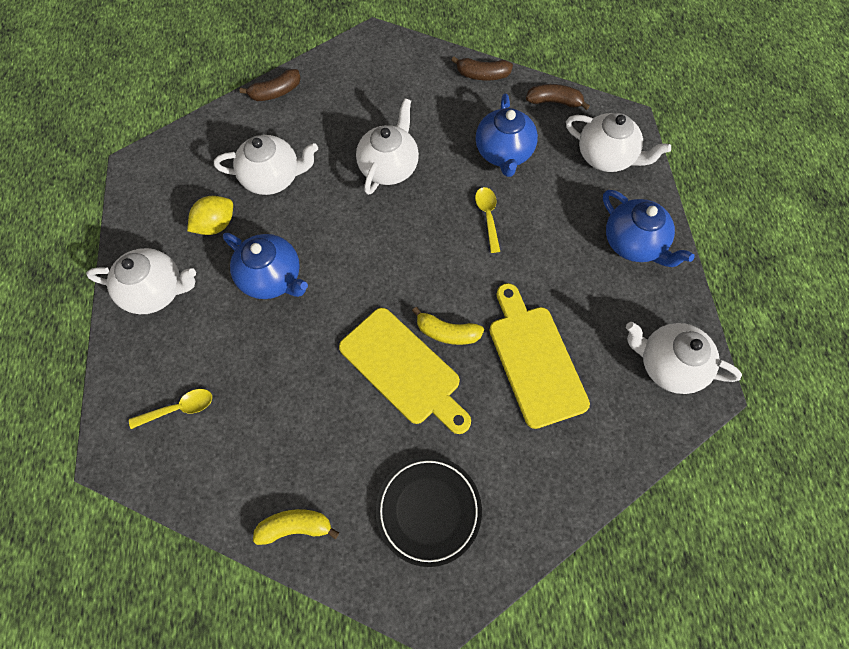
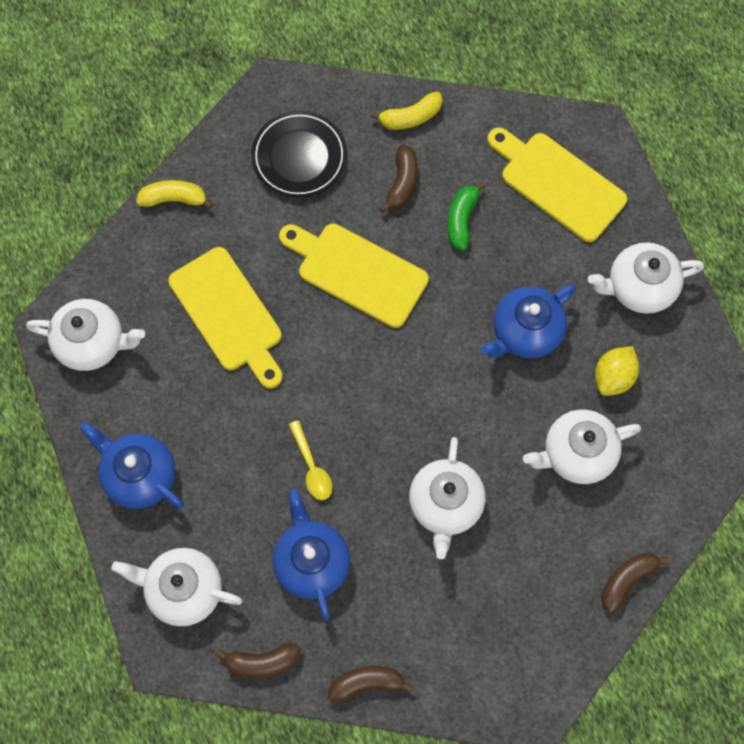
camera: 165 degrees right, 5 degrees up
(179, 408) = (558, 183): yellow spoon -> yellow cutting board
(272, 278) = (525, 332): blue teapot -> blue teapot turned 60 degrees counterclockwise
(286, 396) = (461, 220): none -> green banana
(330, 451) = (402, 183): none -> brown banana
(447, 332) = (323, 320): yellow banana -> yellow banana (174, 199)

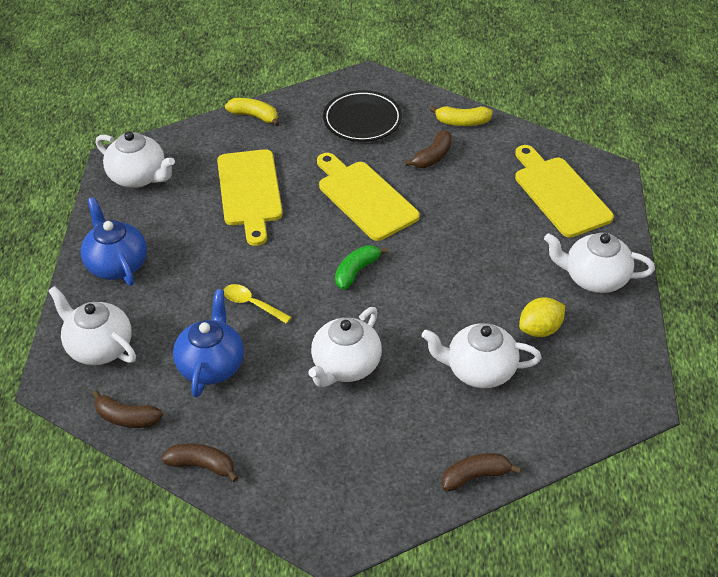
camera: 25 degrees right, 25 degrees down
(312, 467) = (252, 304): yellow spoon -> yellow spoon turned 120 degrees clockwise
(461, 220) = (467, 192): green banana -> green banana (356, 271)
(525, 332) = (480, 276): blue teapot -> none

